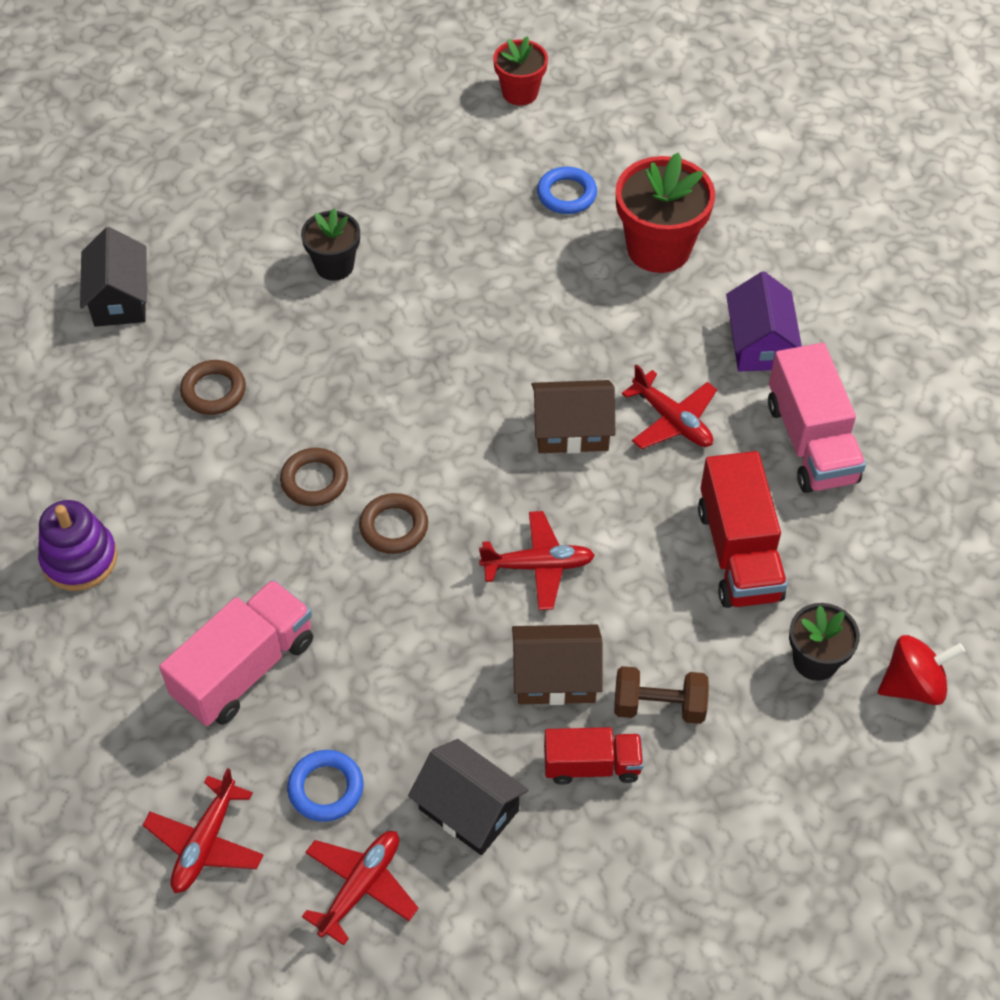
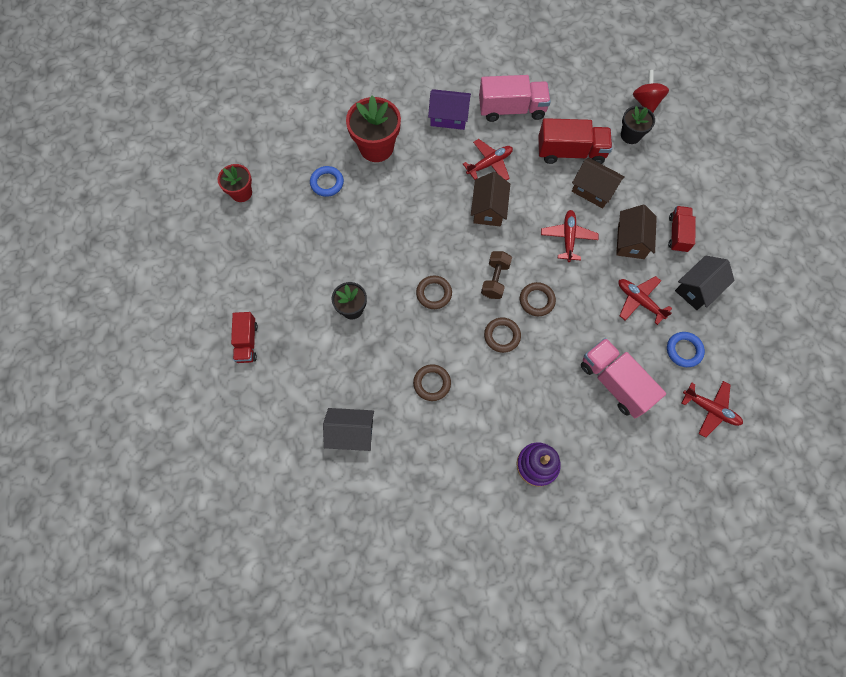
camera: 80 degrees left, 15 degrees up
(257, 149) = (247, 342): none -> red truck
(360, 887) = (734, 341): red plane -> red plane (639, 301)
(381, 371) = (434, 293): none -> brown ring
(659, 600) = (593, 190): none -> brown house
(659, 706) = (649, 201): brown dumbbell -> brown dumbbell (495, 280)

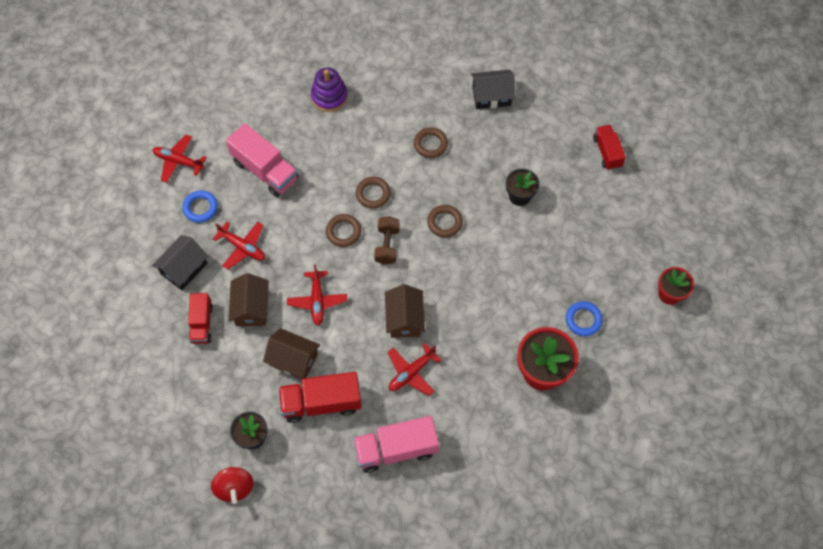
camera: 170 degrees right, 5 degrees down
(448, 117) = (468, 426): purple house -> none

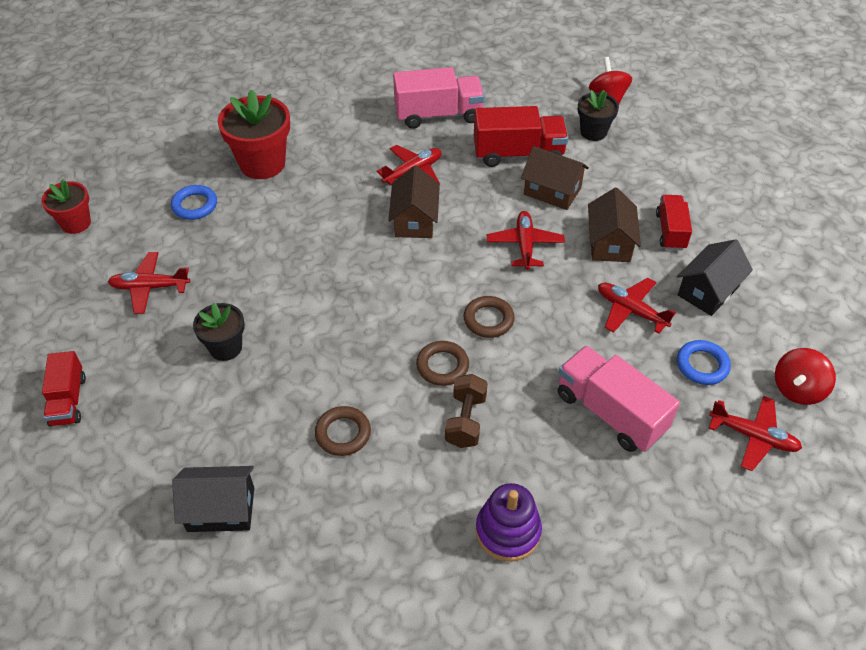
camera: 175 degrees left, 15 degrees down
(142, 195) = (797, 389): none -> red spinning top
(387, 245) = (428, 299): brown dumbbell -> brown dumbbell (465, 420)
(444, 222) = (343, 321): brown ring -> none
(588, 239) = (150, 287): none -> red plane

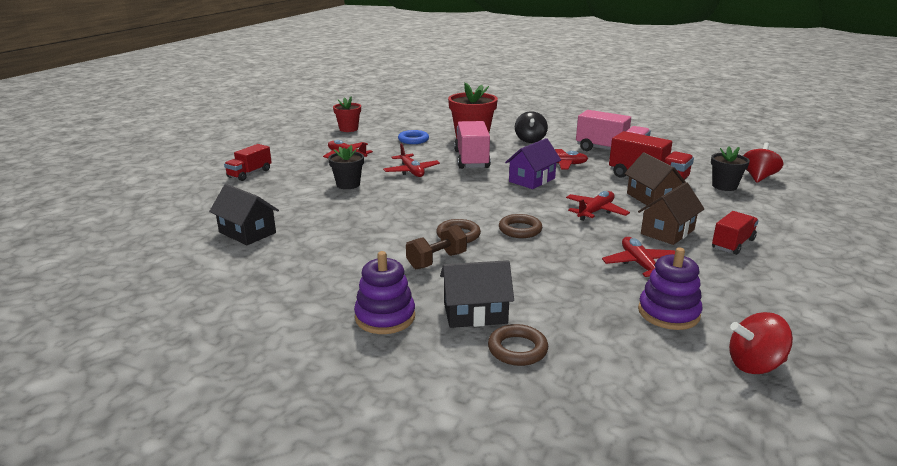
camera: 40 degrees right, 25 degrees down
(333, 134) = (530, 140): none -> black spinning top
(343, 433) = (355, 235): brown ring -> brown ring (517, 349)
(415, 220) = (532, 180): brown house -> purple house
(610, 412) = (549, 301): pink truck -> pink truck (471, 160)
(702, 365) = (668, 313): blue ring -> purple stacking toy
(708, 291) = (729, 281): black house -> black house (475, 313)
(753, 436) = (666, 369): red plane -> red plane (411, 171)

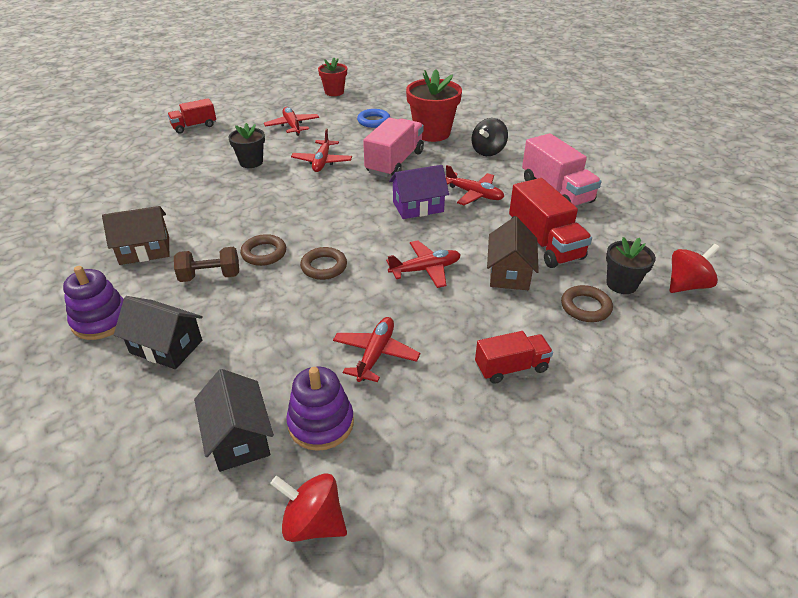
camera: 30 degrees right, 15 degrees up
(247, 232) = (118, 193): black house -> black house (239, 437)
(517, 349) = (147, 400): brown ring -> brown ring (585, 307)
(667, 232) = (463, 324): brown house -> brown house (144, 250)

